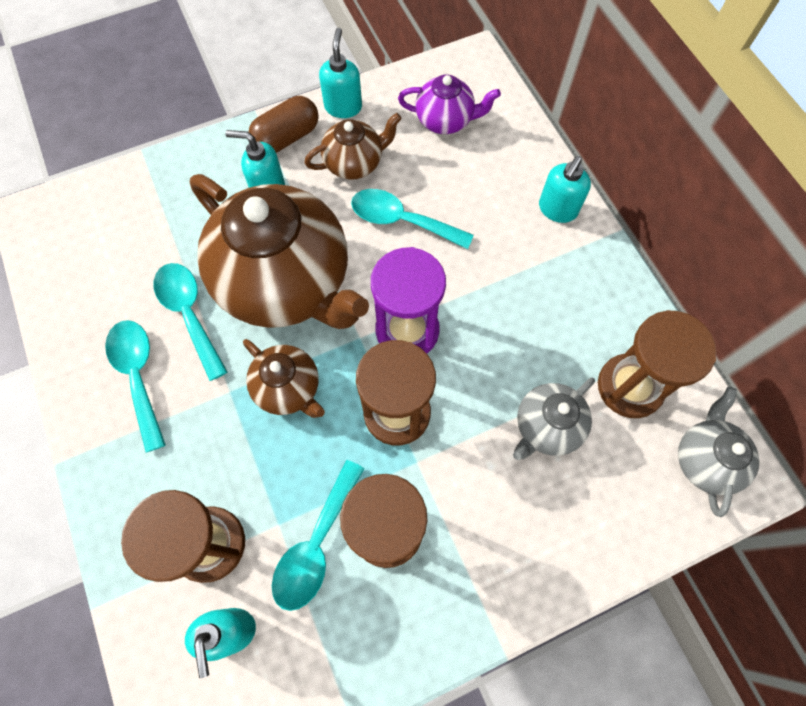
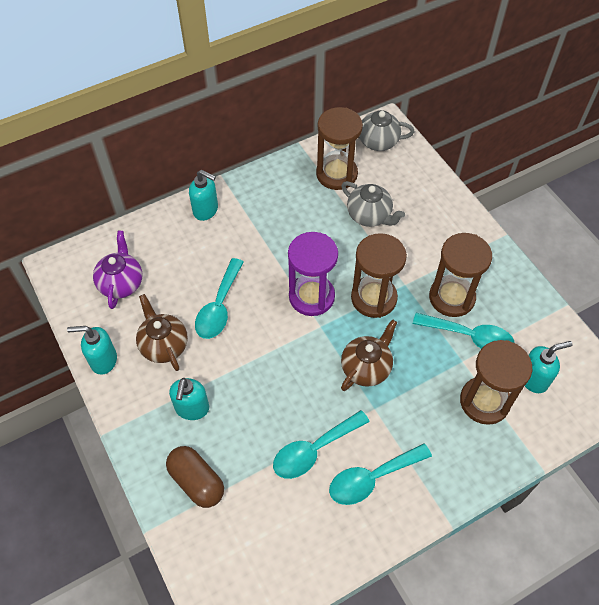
camera: 95 degrees left, 10 degrees down
(287, 137) = (136, 401): brown capsule -> brown capsule (197, 481)
(287, 283) = (280, 381): brown teapot -> none

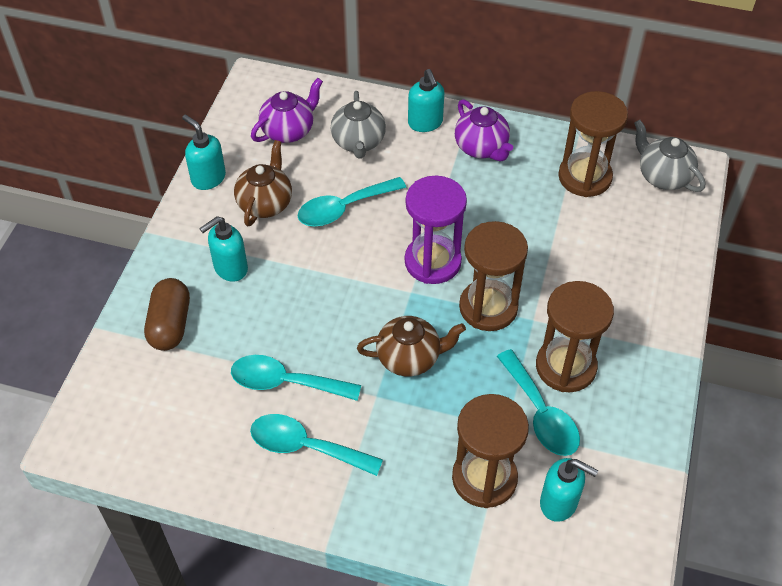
camera: 45 degrees right, 5 degrees down
(258, 200) = (482, 148): none -> purple teapot
(370, 216) = (572, 236): grey teapot -> grey teapot (358, 142)

